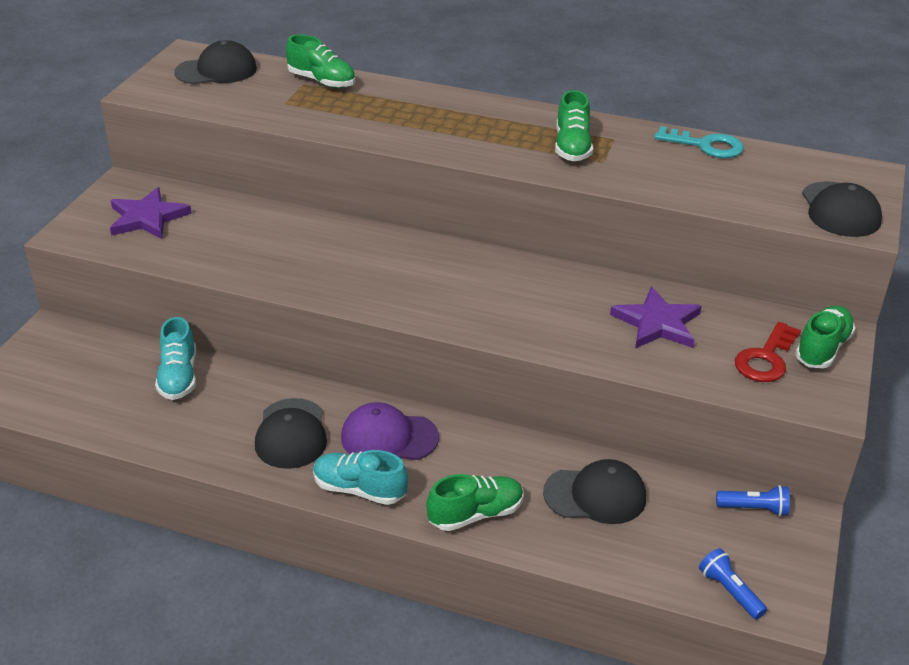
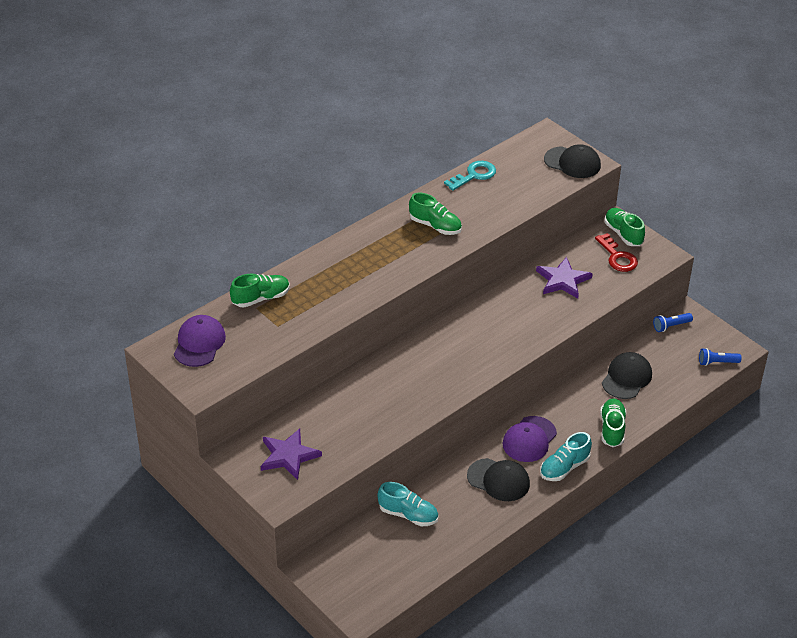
camera: 60 degrees left, 5 degrees up
(216, 70) = (199, 343): black cap -> purple cap
(754, 508) = (671, 326): blue flashlight -> blue flashlight turned 150 degrees counterclockwise

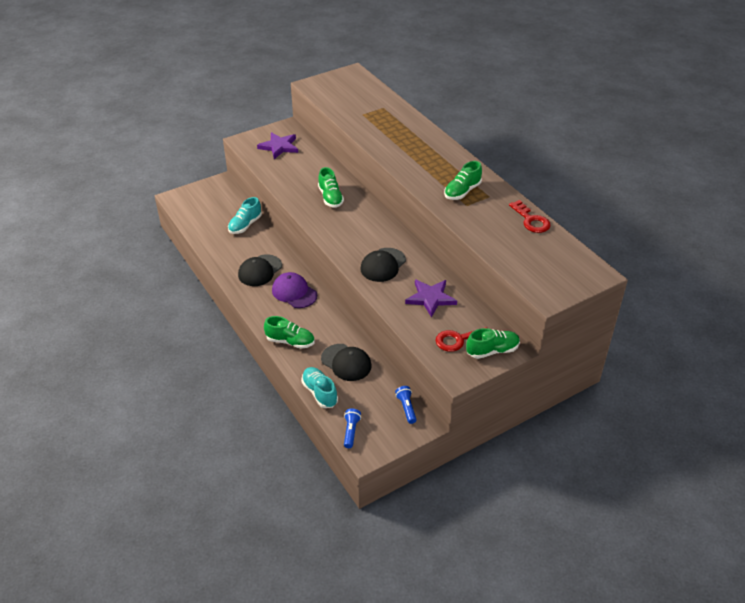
camera: 100 degrees right, 0 degrees up
(199, 343) = (354, 86): purple cap -> none
(261, 298) = (392, 109): green shoe -> green shoe (330, 198)
(474, 175) = (531, 220): turquoise key -> red key
(564, 467) = (259, 306): turquoise shoe -> turquoise shoe (319, 393)
(572, 162) = (550, 284): black cap -> black cap (383, 265)

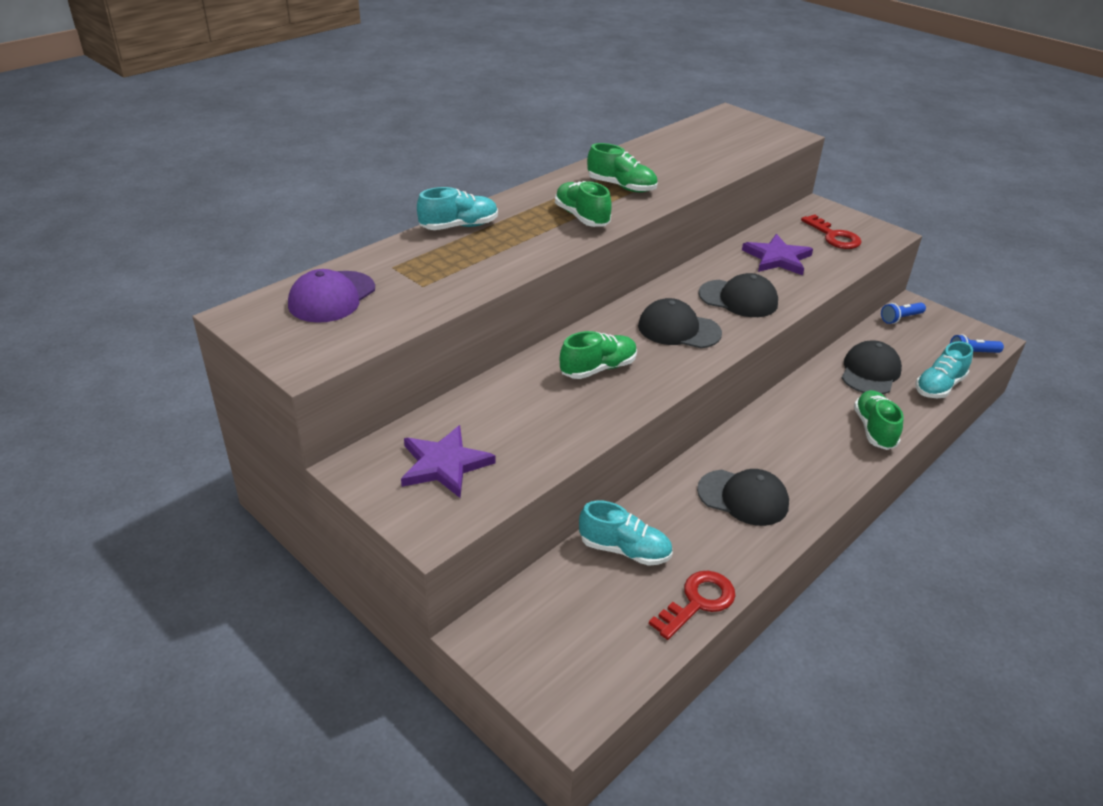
camera: 105 degrees left, 5 degrees down
(294, 292) = (770, 445): purple cap -> purple cap (332, 297)
(357, 233) = (678, 329): none -> black cap
(421, 129) = (459, 226): none -> turquoise shoe
(492, 351) = (831, 216): green shoe -> green shoe (581, 217)
(531, 220) = (657, 145): red key -> red key (698, 602)

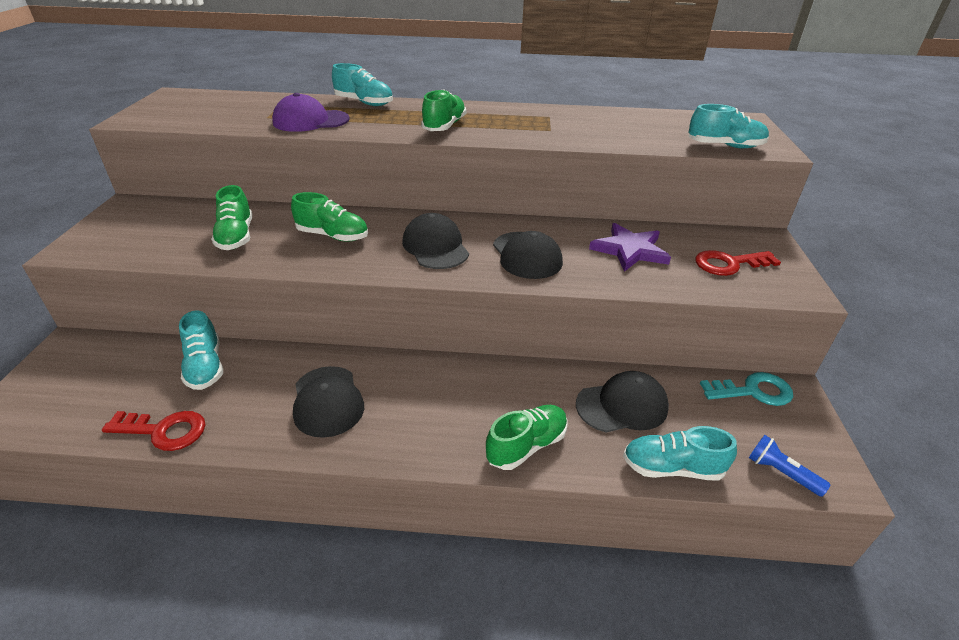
camera: 50 degrees right, 0 degrees up
(332, 297) = (220, 103): purple cap -> purple cap (310, 121)
(444, 464) = (152, 227): purple star -> none
(621, 187) = (520, 123): green shoe -> green shoe (236, 237)
(766, 145) = (725, 146): none -> turquoise shoe
(834, 236) = (729, 264): red key -> red key turned 60 degrees clockwise
(900, 318) = (753, 391): blue flashlight -> turquoise key

